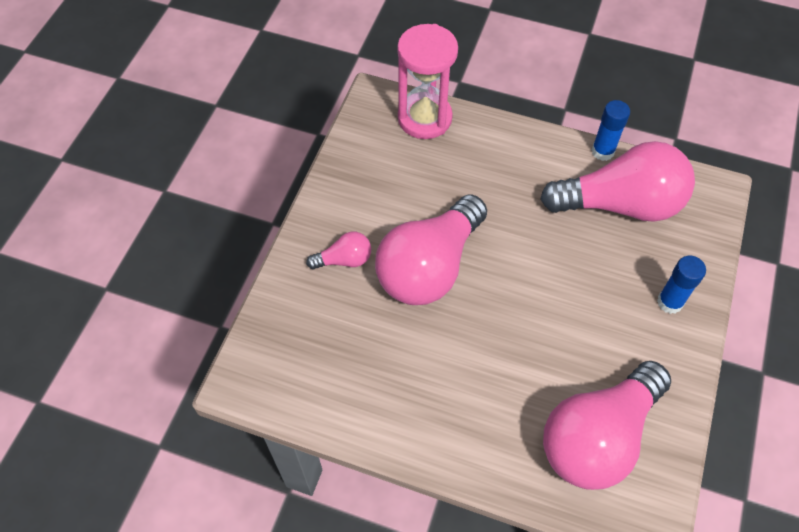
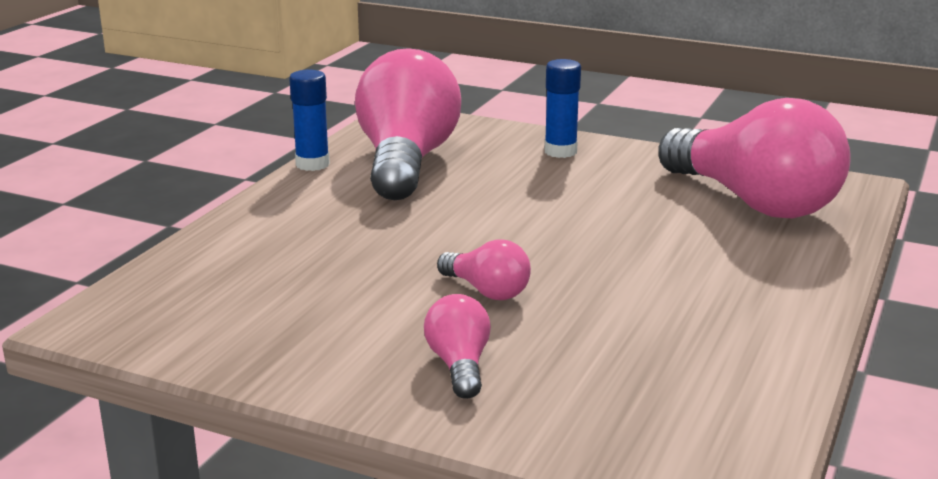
camera: 85 degrees left, 35 degrees down
(424, 118) = (171, 280): pink hourglass -> none
(429, 267) = (487, 291): pink light bulb -> pink light bulb, size x0.44

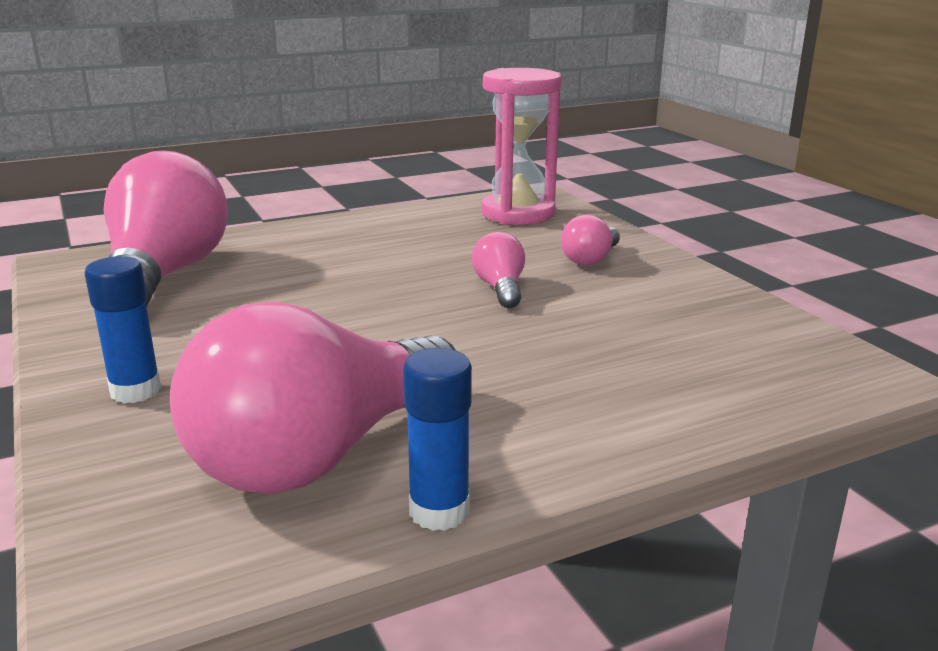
camera: 140 degrees left, 0 degrees up
(668, 419) = (518, 213): none -> pink hourglass

